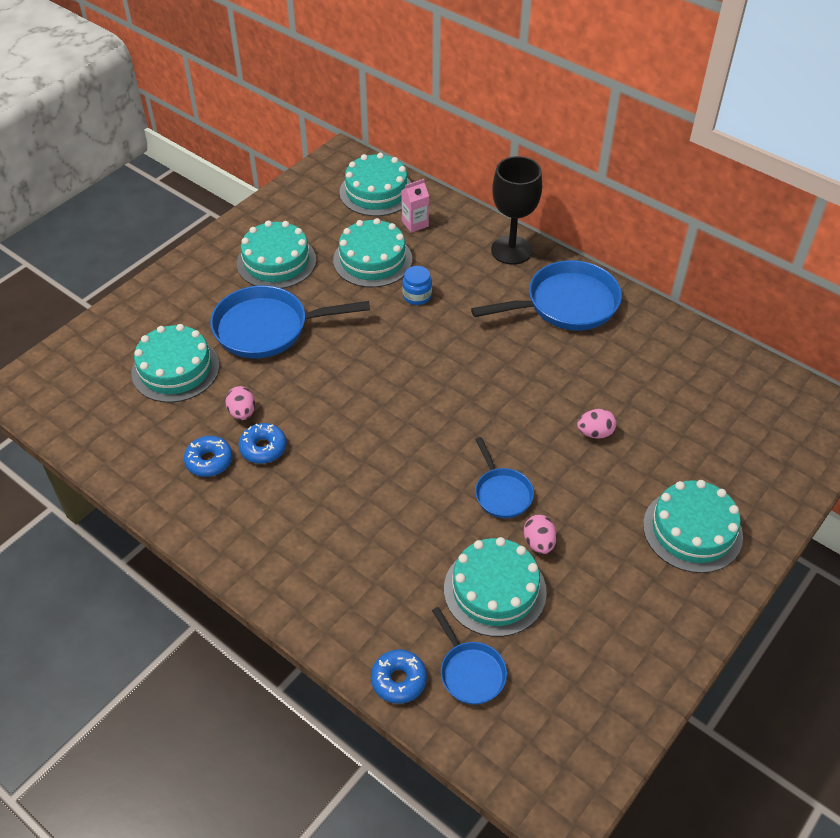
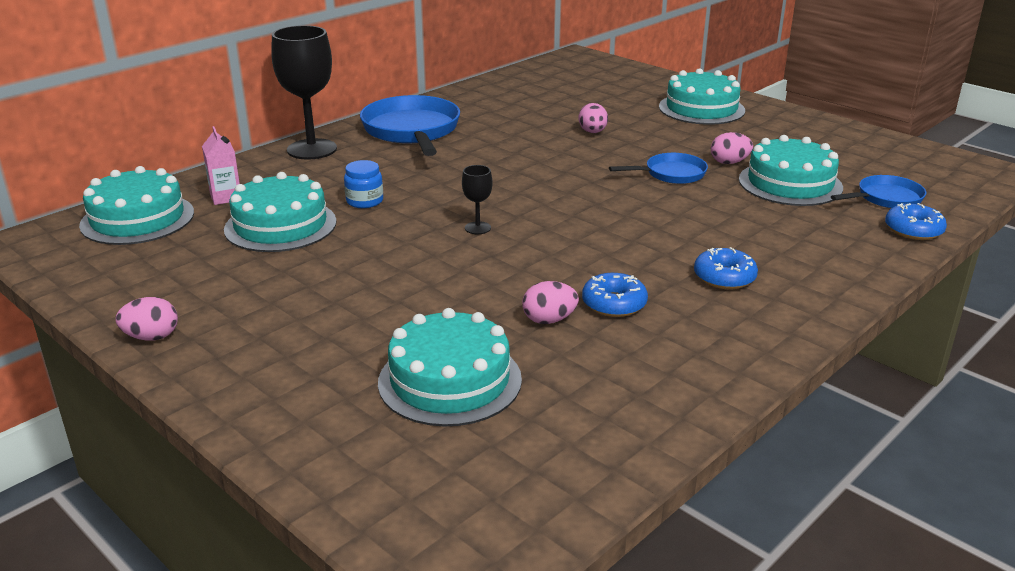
camera: 85 degrees left, 20 degrees down
(209, 461) = (638, 345): blue donut -> blue donut (724, 277)
(228, 237) = (151, 337): none -> pink egg
(267, 328) = (385, 301): blue pan -> none
(276, 261) = (241, 294): turquoise cake -> none
(377, 365) = (477, 228): none -> black goblet

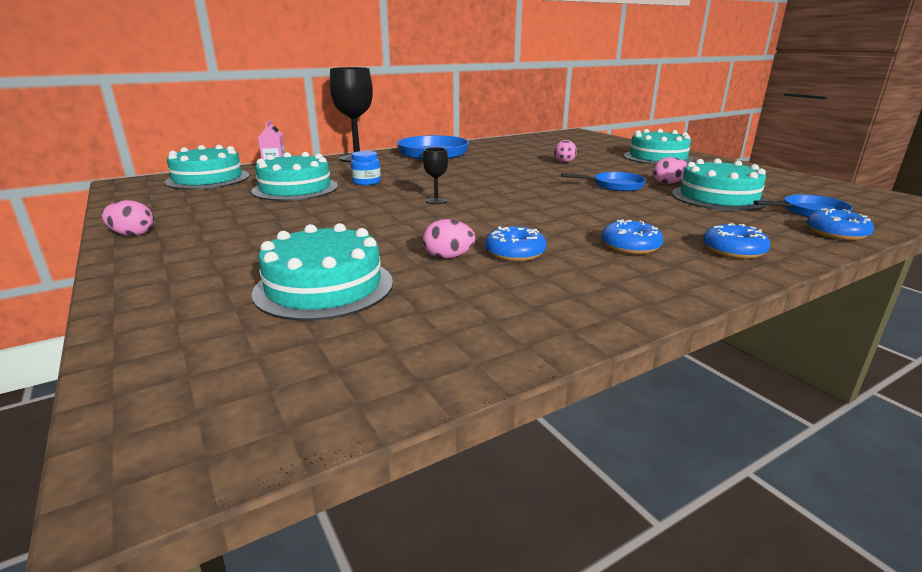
camera: 15 degrees right, 5 degrees down
(823, 270) = (733, 250): none -> blue donut

